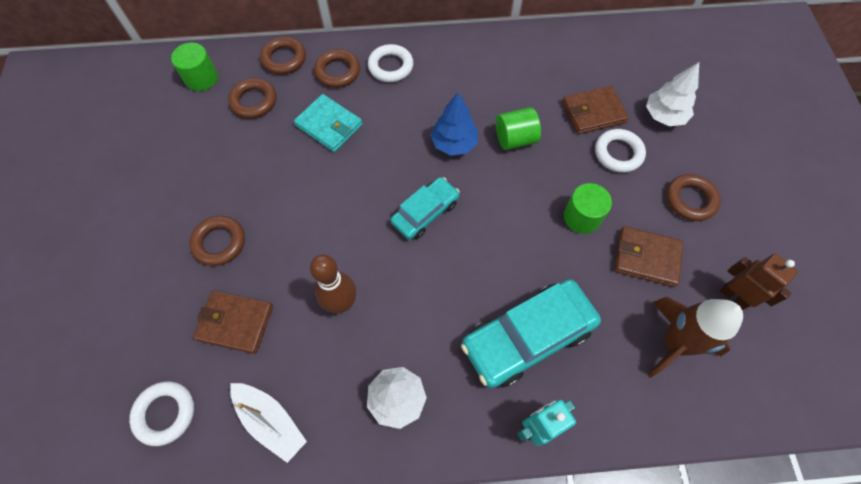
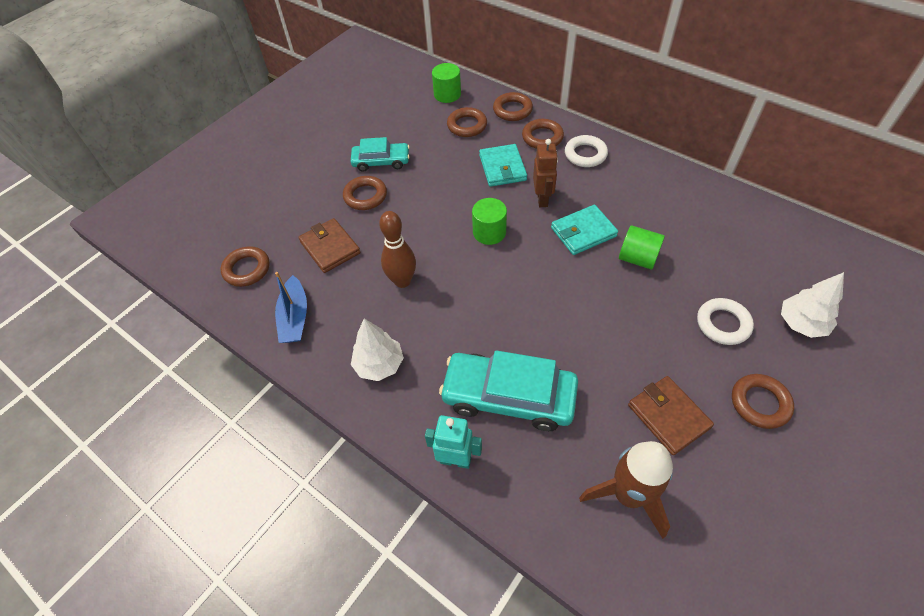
camera: 45 degrees right, 10 degrees down
(165, 413) = (247, 269): white ring -> brown ring
(270, 421) = (295, 317): white boat -> blue boat
(425, 212) = (515, 264): turquoise car -> turquoise car (381, 161)
(454, 143) = (583, 232): blue tree -> turquoise wallet
(582, 217) = (639, 348): green cylinder -> green cylinder (489, 232)
(593, 112) = (730, 280): brown wallet -> none
(734, 296) = (725, 506): brown robot -> brown robot (542, 199)

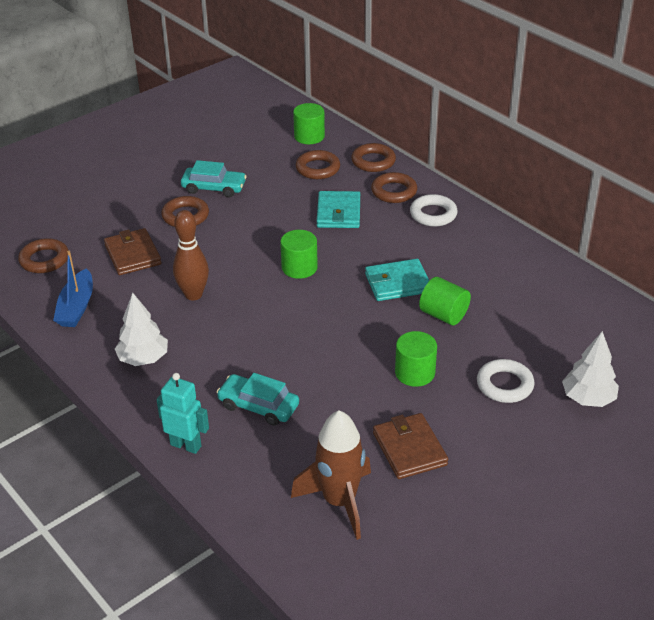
camera: 10 degrees right, 15 degrees down
(508, 397) = (258, 406): turquoise car -> turquoise car, size x0.60
(542, 199) = (368, 247): brown robot -> none
(638, 327) = (415, 373): none -> green cylinder
(759, 403) = (508, 455): brown ring -> none

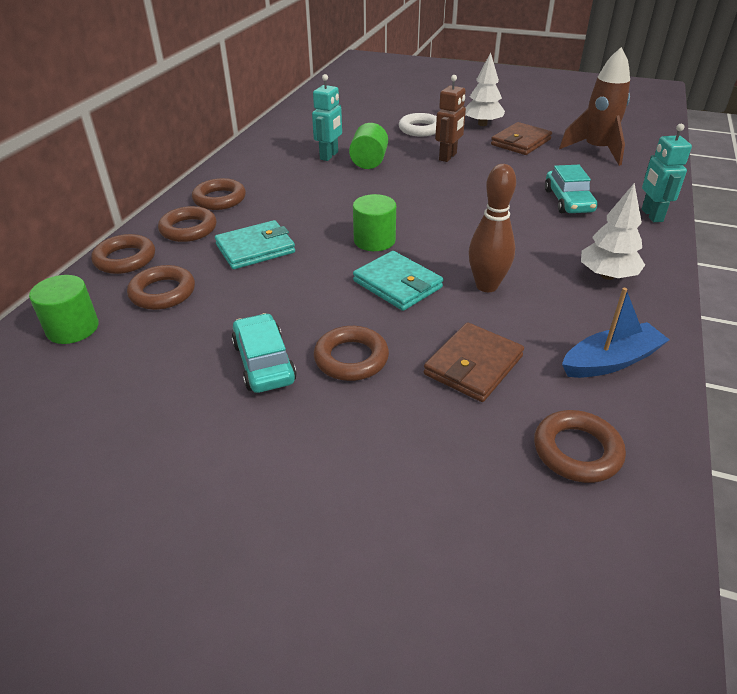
camera: 120 degrees left, 0 degrees up
(397, 283) = (347, 188): turquoise wallet -> turquoise wallet (397, 284)
(415, 373) = (448, 157): green cylinder -> brown robot
(433, 214) = (219, 199): white ring -> brown ring
(477, 295) = (329, 156): none -> turquoise robot
(588, 398) = (400, 107): white tree -> white tree (482, 124)

